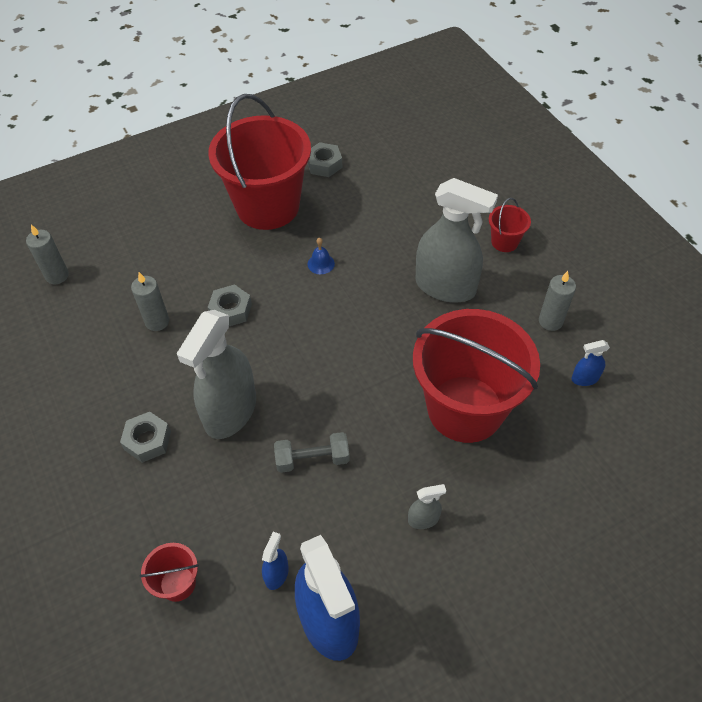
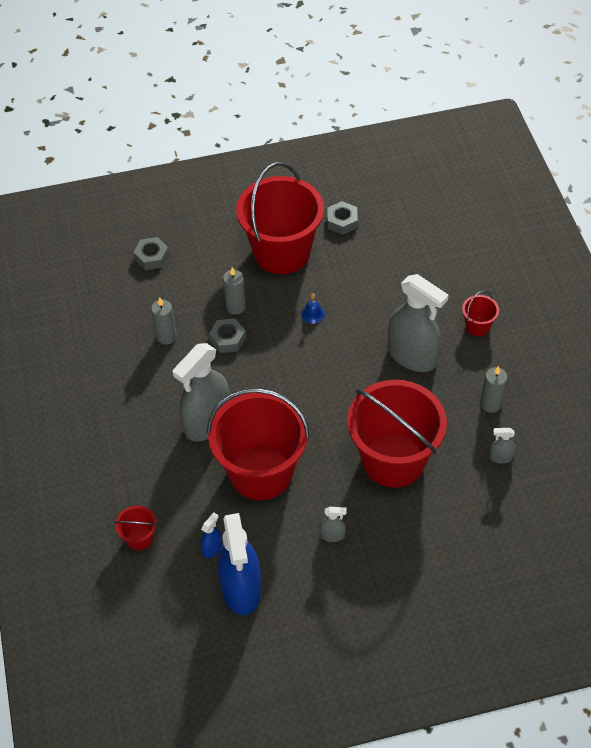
camera: 15 degrees right, 0 degrees up
(57, 276) = (94, 280): grey candle -> grey candle (236, 307)
(147, 440) = (139, 430): grey nut -> grey nut (152, 257)
(312, 459) = (261, 472): grey dumbbell -> red bucket
(585, 378) = (500, 457): blue spray bottle -> grey spray bottle

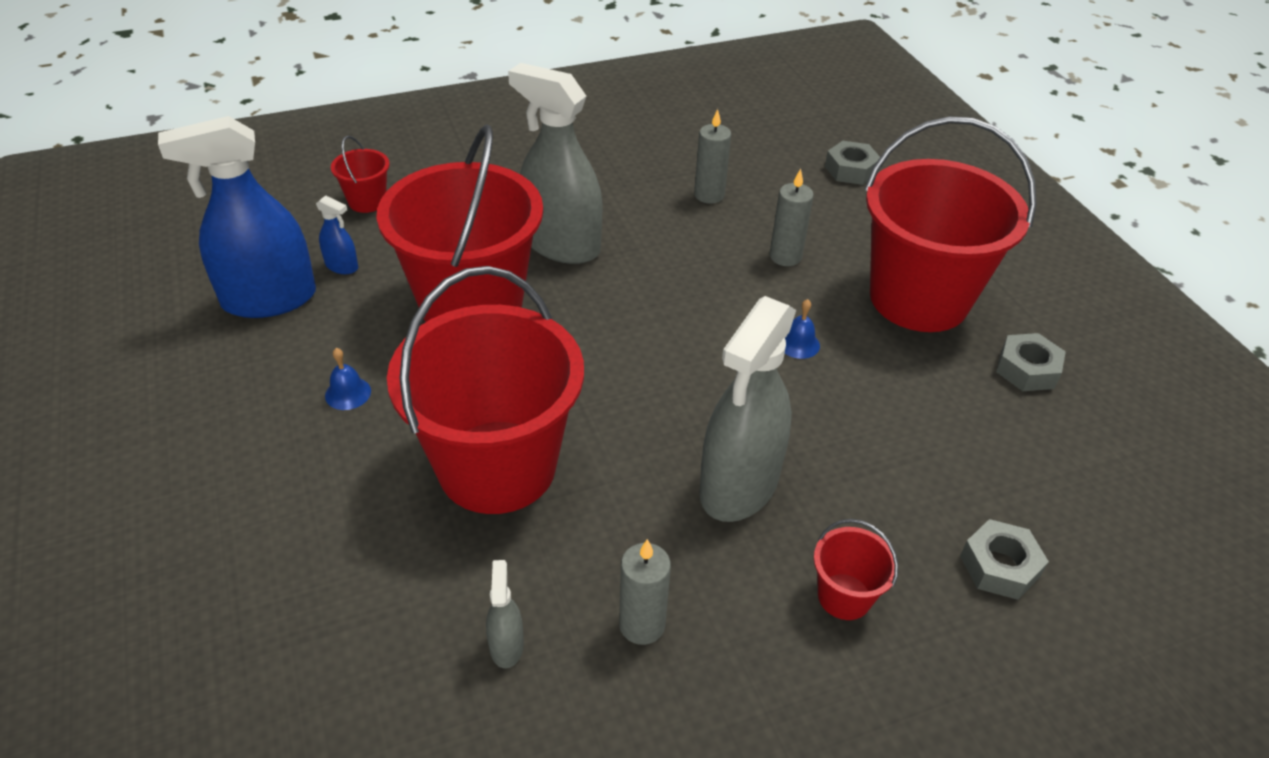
camera: 80 degrees right, 10 degrees down
(227, 339) = (719, 253): grey nut -> grey nut (999, 566)
(332, 535) = (348, 393): grey spray bottle -> blue bell

